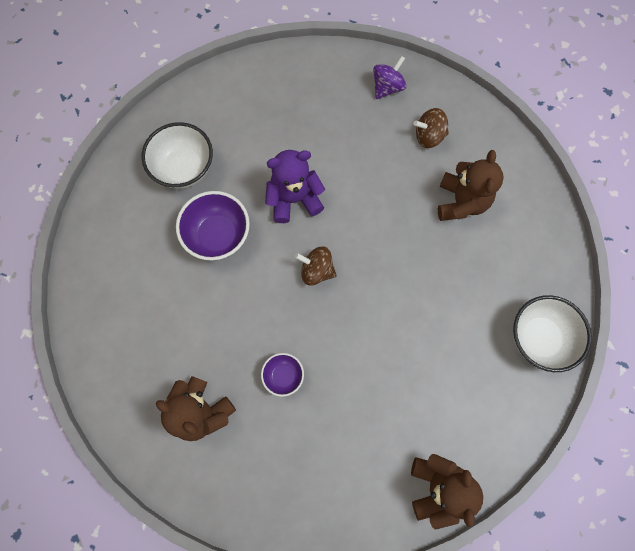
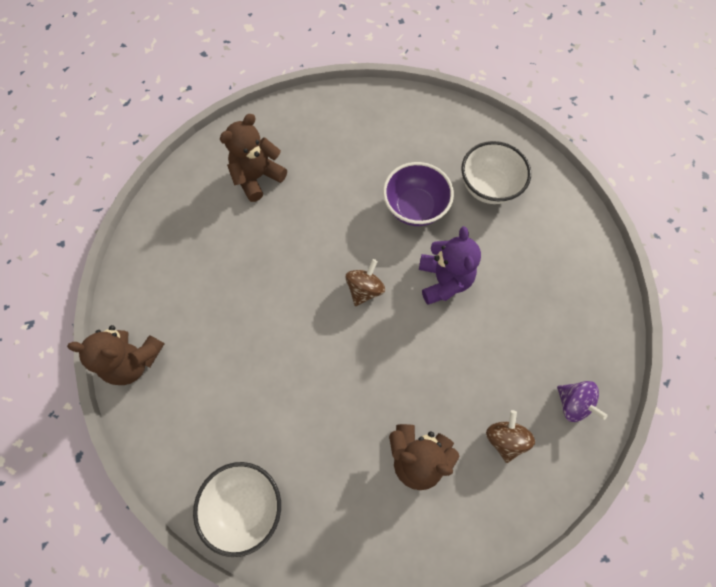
camera: 100 degrees right, 5 degrees down
(283, 376) = (270, 245): purple bowl -> none

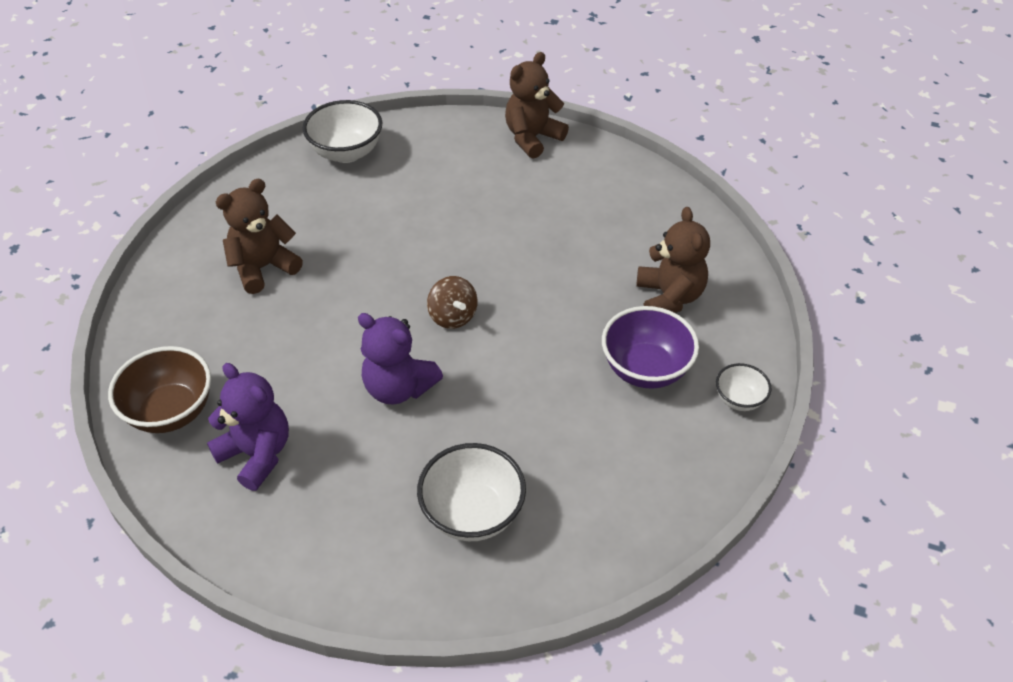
camera: 125 degrees right, 20 degrees down
(315, 108) = (739, 399): none -> white bowl
(415, 208) = (510, 416): purple bowl -> purple bowl (645, 369)
(505, 439) = (207, 336): brown spinning top -> none
(552, 323) = (257, 454): none -> purple teddy bear
(573, 403) = (171, 411): purple spinning top -> brown bowl

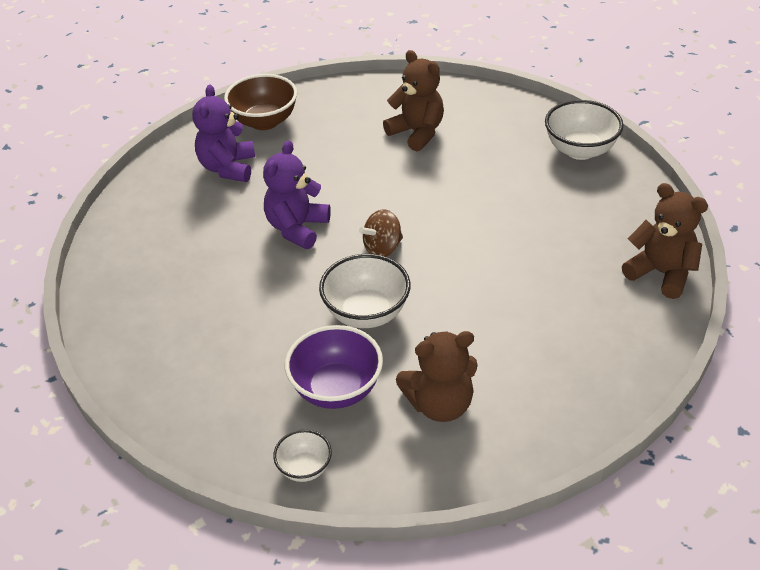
camera: 85 degrees right, 5 degrees down
(257, 454) = (228, 168): purple teddy bear -> purple teddy bear turned 150 degrees clockwise
(472, 513) = (173, 288): white bowl -> white bowl (366, 313)

